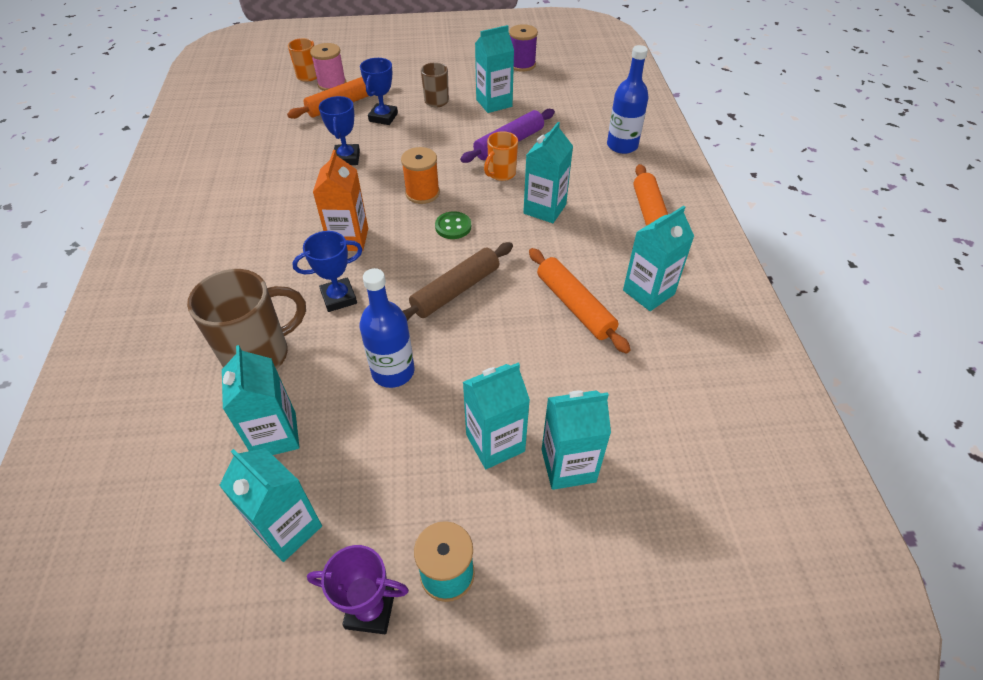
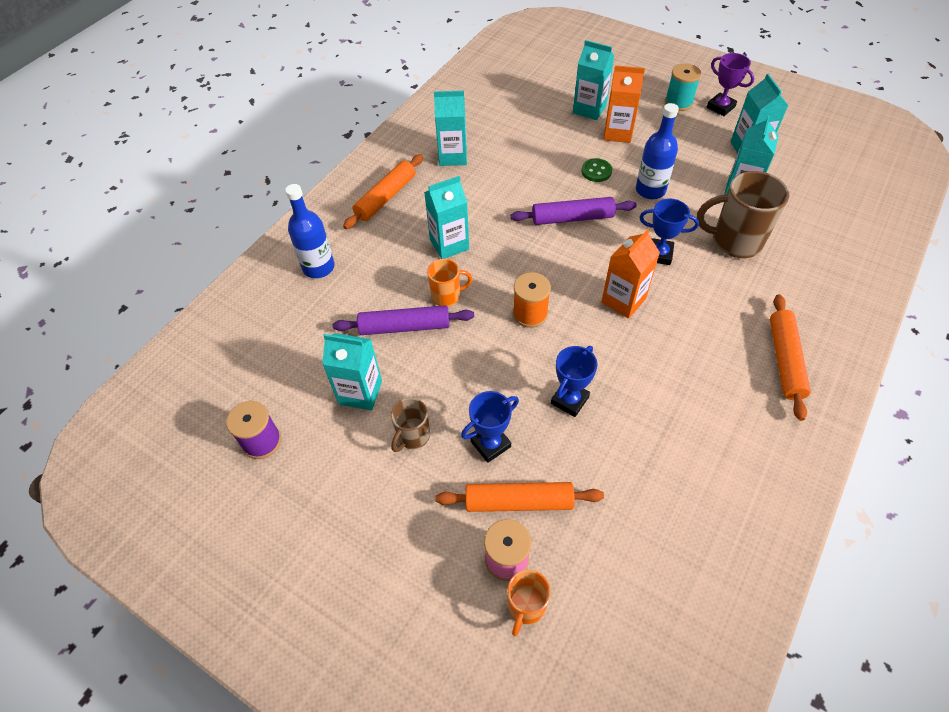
camera: 140 degrees left, 5 degrees up
(453, 226) = (532, 267): green button -> green button (596, 171)
(456, 290) = (572, 218): brown rolling pin -> purple rolling pin
(495, 443) = (618, 133): turquoise carton -> orange carton
(575, 305) = (505, 171): orange rolling pin -> orange rolling pin (784, 360)

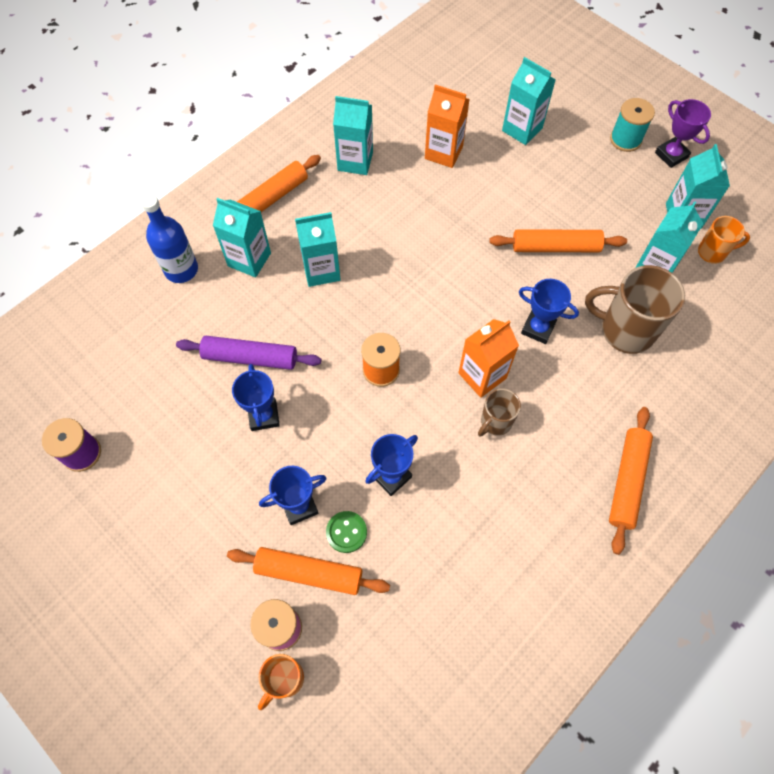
camera: 10 degrees right, 10 degrees up
(360, 392) = (188, 421): turquoise carton -> turquoise carton (249, 259)
(413, 436) = (226, 481): brown mug -> brown mug (495, 422)
(432, 373) = (264, 416): none -> blue trophy
(447, 296) = (302, 331): orange mug -> orange mug (712, 252)
(572, 218) = (460, 264): purple rolling pin -> none
(596, 171) = (504, 211): green button -> green button (346, 532)
(618, 133) = (544, 166): orange carton -> orange carton (443, 152)
(650, 190) = (555, 247): blue bottle -> orange rolling pin

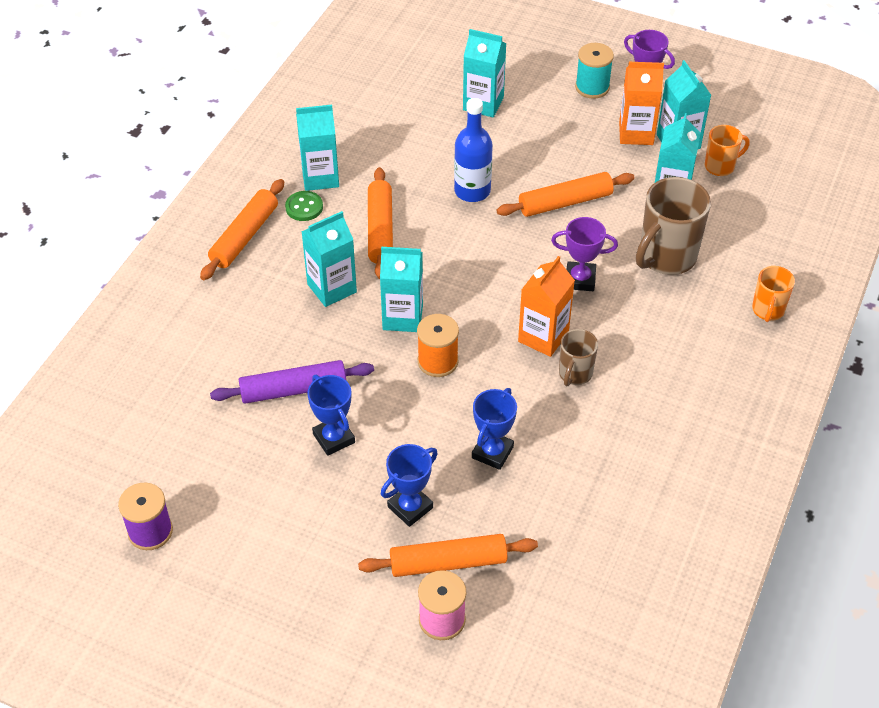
camera: 20 degrees left, 15 degrees down
(181, 269) = (177, 329): blue bottle -> blue bottle (472, 191)
(249, 259) = (248, 299): turquoise carton -> turquoise carton (402, 317)
(285, 679) = (467, 662): orange mug -> orange mug (768, 310)
(346, 532) = (469, 515): green button -> green button (304, 207)
(443, 152) = (411, 145): orange carton -> orange carton (636, 133)
(538, 328) = (580, 279): blue trophy -> purple trophy
(625, 330) = (666, 257): brown mug -> brown mug turned 45 degrees counterclockwise
(627, 481) = (724, 387): orange rolling pin -> orange rolling pin (380, 229)

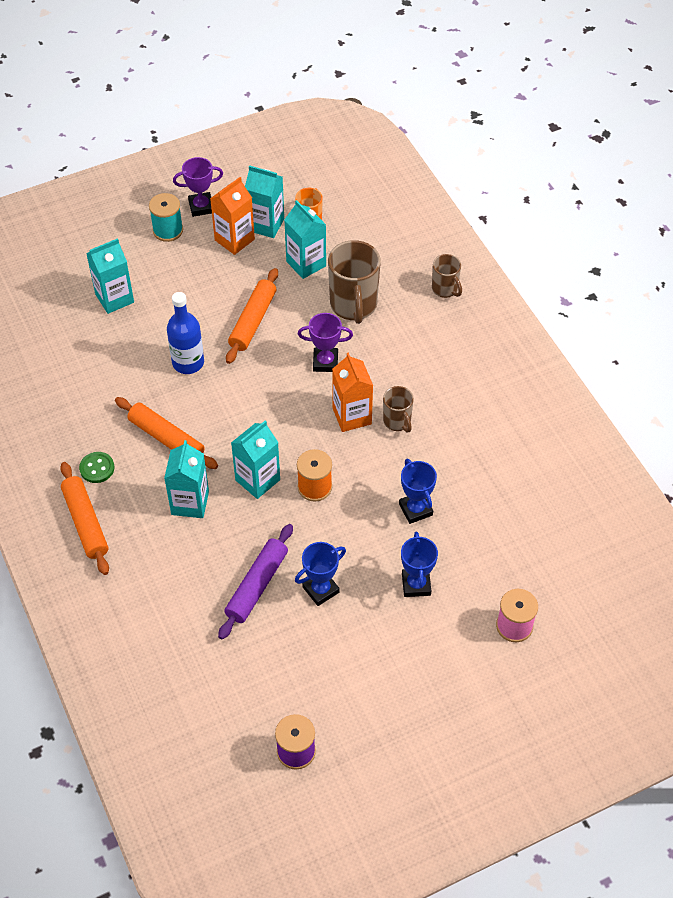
camera: 50 degrees left, 5 degrees up
(320, 177) = (78, 439): turquoise carton -> none
(334, 438) = (321, 589): blue trophy -> blue trophy turned 45 degrees counterclockwise
(448, 562) = (476, 593): orange rolling pin -> none
(580, 279) = (325, 362): purple trophy -> purple trophy turned 45 degrees clockwise
(768, 310) = (445, 289): orange mug -> brown mug

